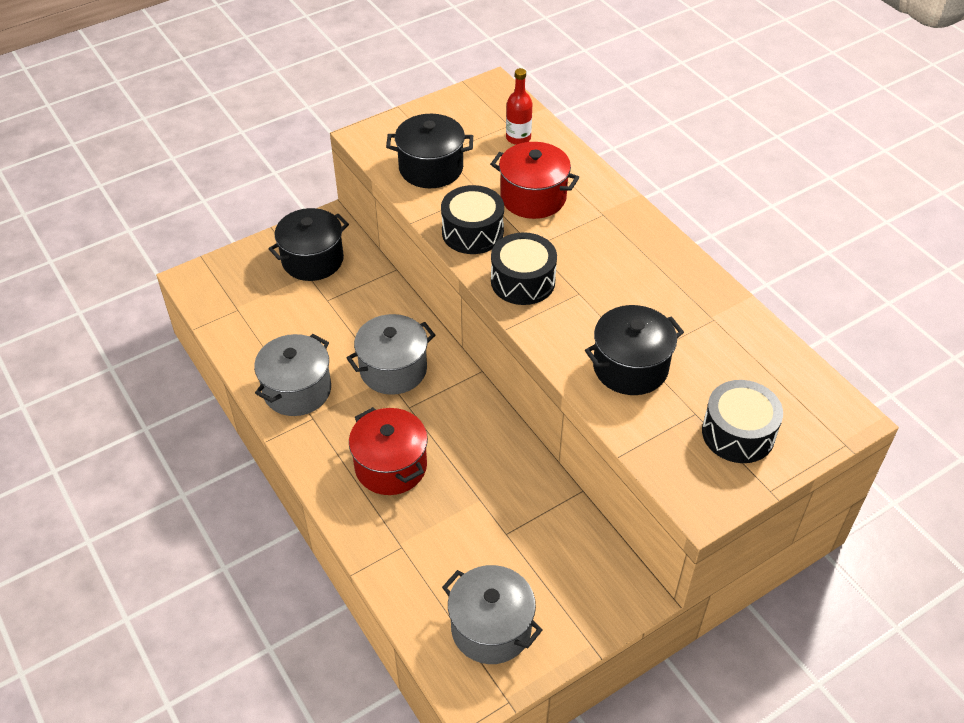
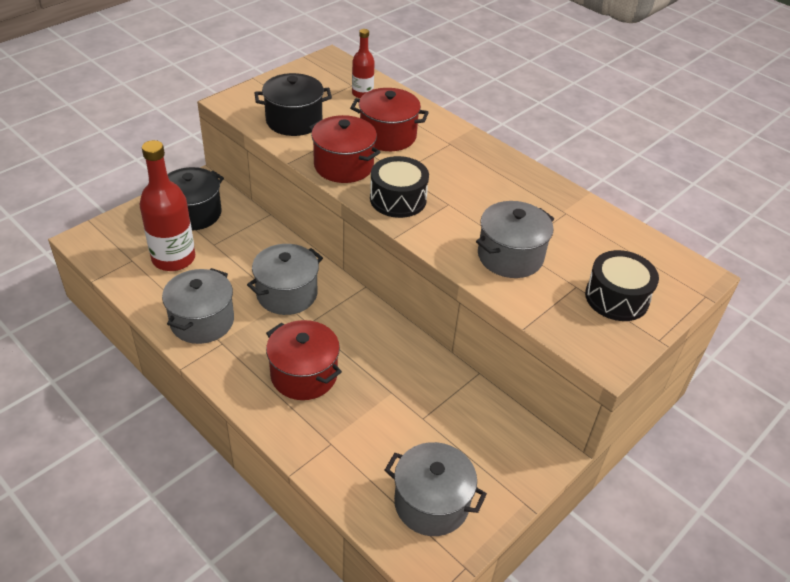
camera: 15 degrees left, 5 degrees down
(281, 312) = (173, 258): none -> red bottle
(472, 232) = (343, 166): black drum -> red pot
(630, 367) = (510, 256): black pot -> grey pot

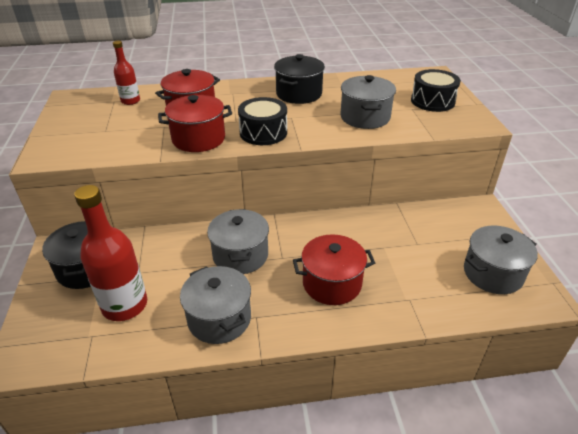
camera: 50 degrees left, 5 degrees down
(294, 121) = (115, 139): black pot -> black pot (299, 94)

